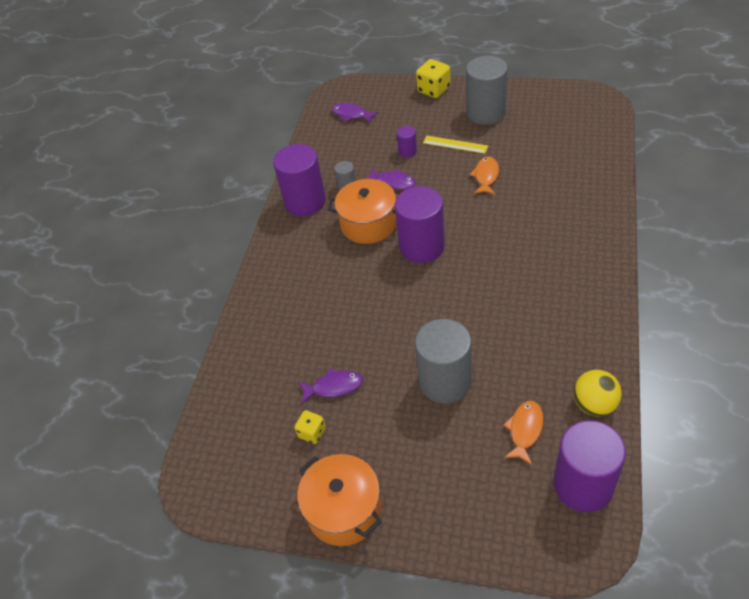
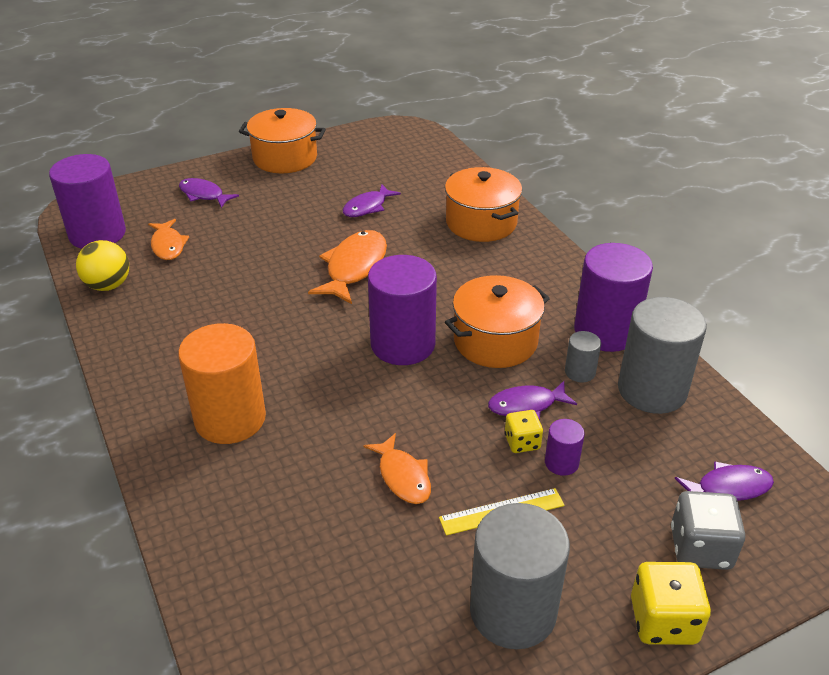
camera: 135 degrees right, 10 degrees down
(273, 321) = (481, 223): none -> orange pot
(312, 432) = (354, 179): yellow dice -> yellow dice (522, 442)
(391, 102) = (700, 548): none -> grey dice
(399, 324) = (354, 267): none -> orange fish
(445, 381) = (268, 247): grey cylinder -> grey cylinder (652, 390)
(457, 492) = (204, 195): none -> purple fish
(556, 245) = (230, 419): none -> orange cylinder

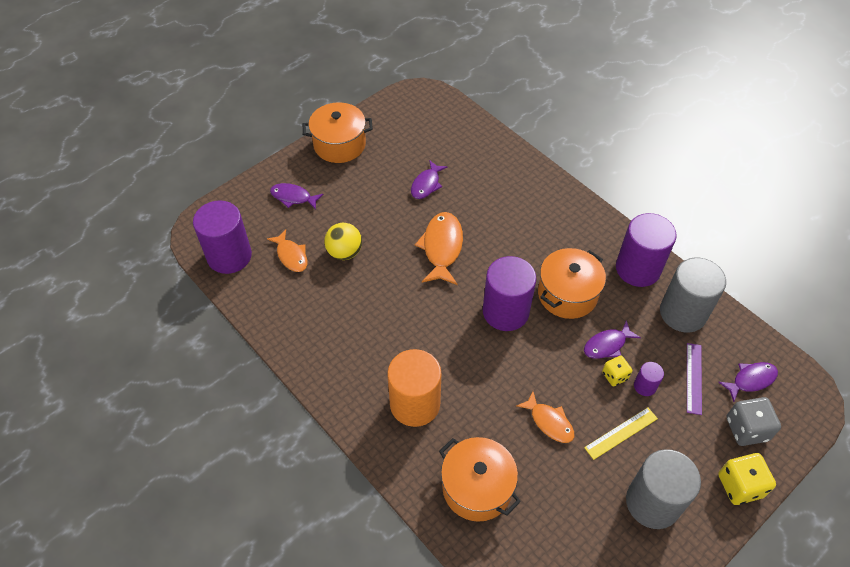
camera: 15 degrees left, 15 degrees up
(108, 285) = (265, 305): yellow ball -> yellow ball (344, 252)
(481, 223) = (517, 183): orange pot -> orange pot (477, 487)
(580, 372) = (632, 308): grey cylinder -> none
(640, 468) = (694, 378): none -> purple ruler

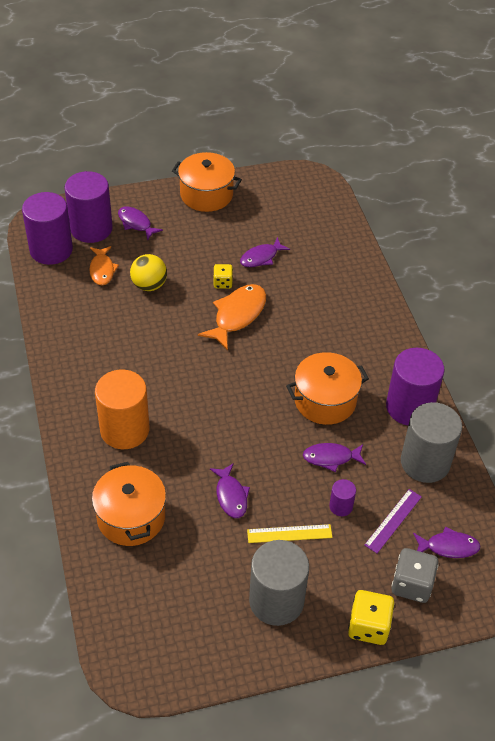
camera: 25 degrees right, 5 degrees down
(505, 311) = (257, 391): purple cylinder -> purple cylinder (91, 229)
(549, 422) = (231, 496): orange fish -> purple fish
(614, 376) = (319, 486): yellow dice -> yellow dice (222, 283)

